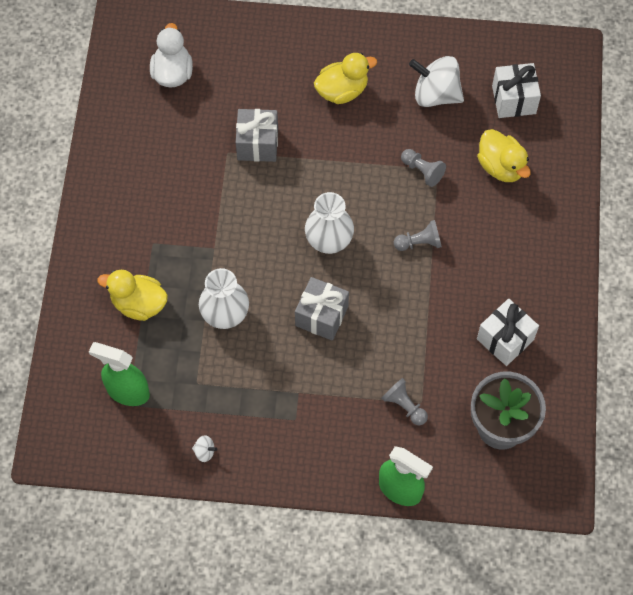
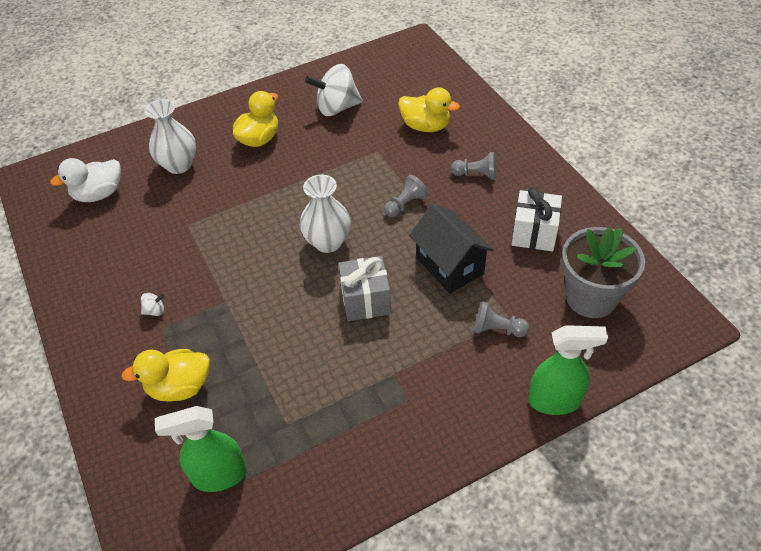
camera: 30 degrees left, 15 degrees down
(172, 73) = (99, 194): white duck -> white duck turned 90 degrees counterclockwise
(204, 452) = (341, 484): white spinning top -> white spinning top (155, 311)
(225, 315) = (274, 349): white vase -> white vase (179, 165)
(257, 144) = (212, 206): grey gift -> none
(411, 326) = (450, 265): none -> black house
(422, 171) = (367, 158): grey pawn -> grey pawn (476, 174)
(513, 100) = (399, 84): white gift -> none

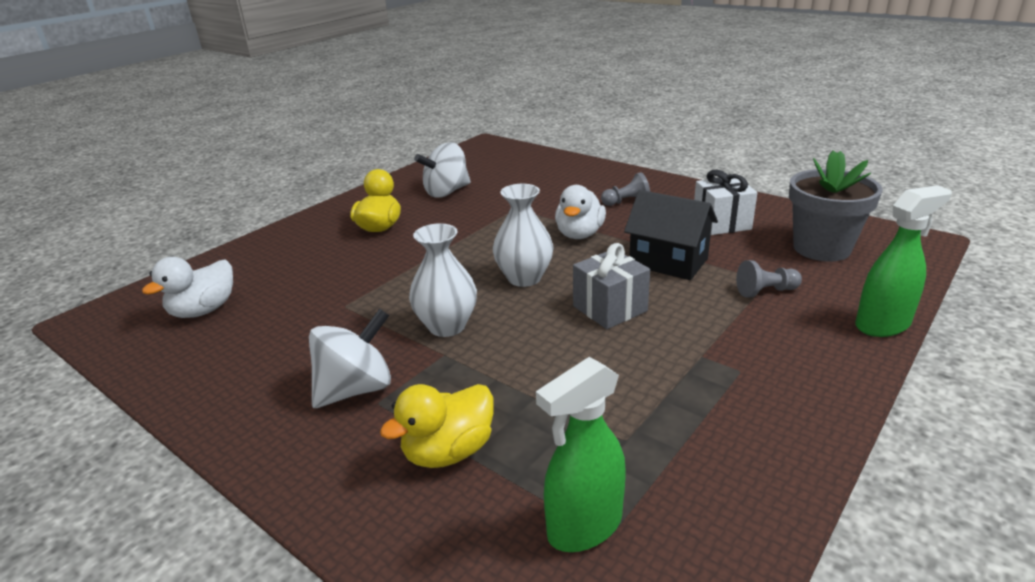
camera: 25 degrees left, 20 degrees down
(155, 311) = (356, 389): white spinning top -> white spinning top, size x2.42
(179, 165) = (296, 265): white vase -> white vase (447, 326)
(405, 204) = (579, 234): grey pawn -> white duck
(426, 126) = (547, 185): yellow duck -> none

